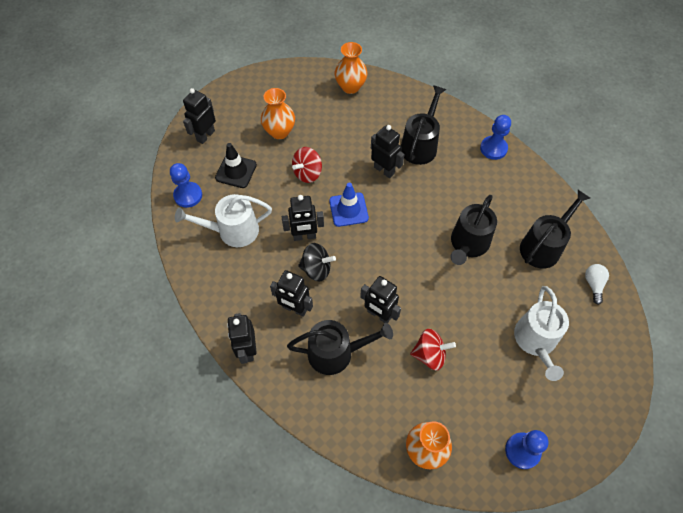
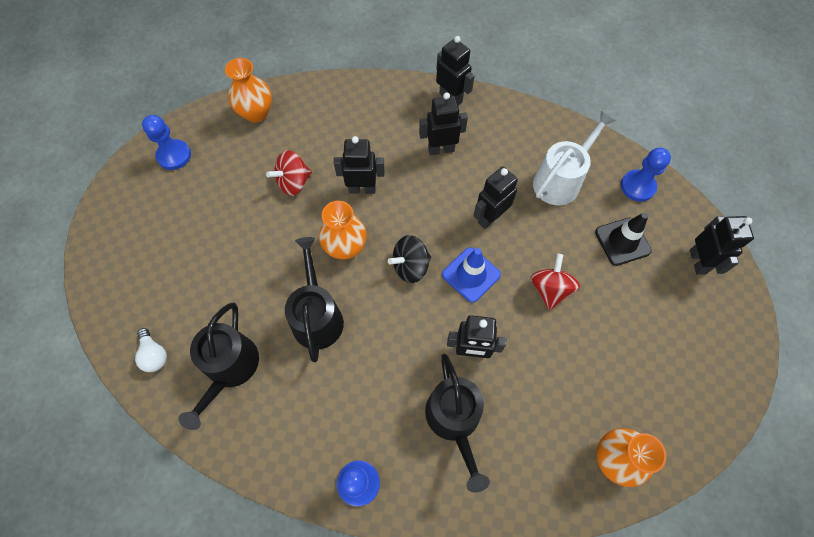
camera: 145 degrees right, 5 degrees up
(279, 132) = (629, 322): orange vase -> orange vase (345, 247)
(316, 269) = (451, 194): black spinning top -> black spinning top (410, 266)
(336, 353) = (377, 137): black watering can -> none
(536, 341) = (197, 253): white watering can -> none

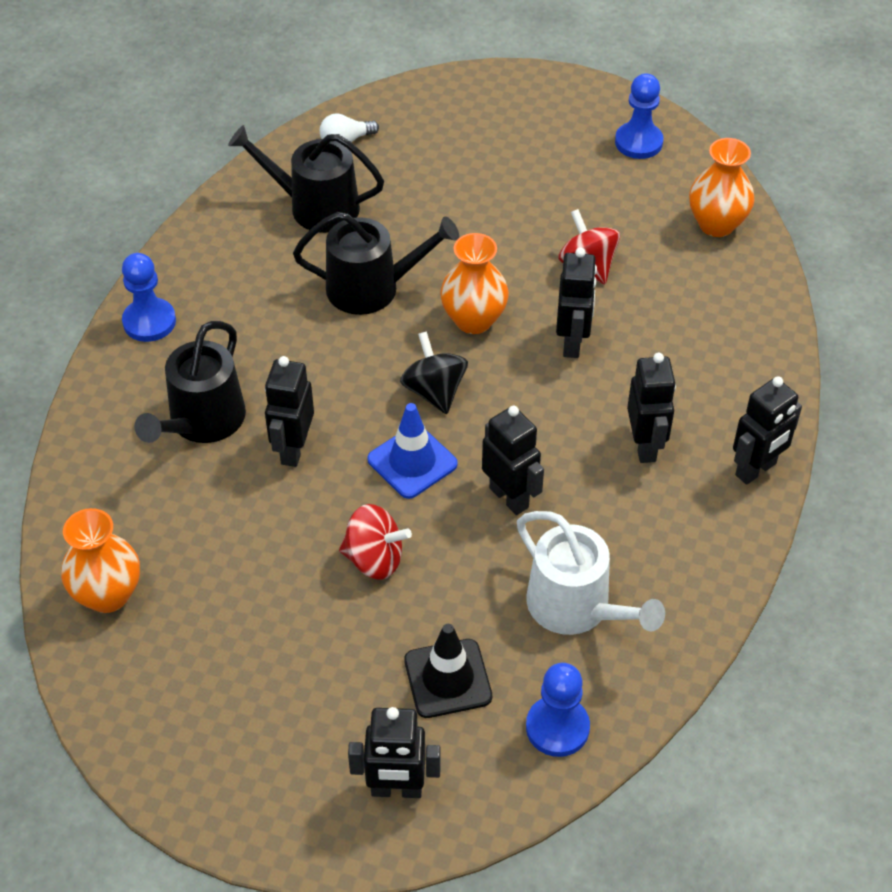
camera: 95 degrees right, 15 degrees down
(454, 420) = (202, 421): black watering can -> black watering can turned 60 degrees counterclockwise

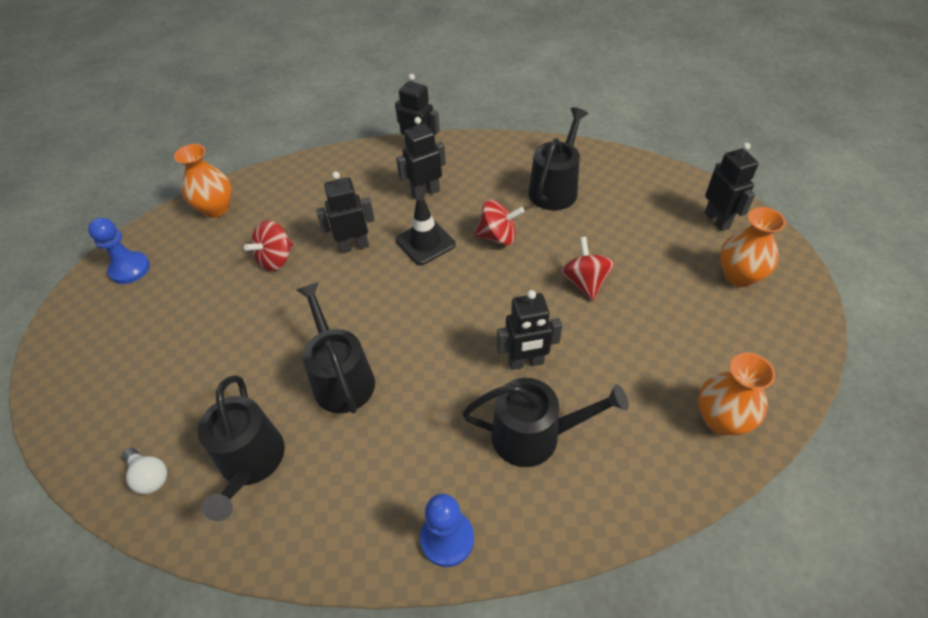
camera: 110 degrees left, 0 degrees up
(412, 462) = (498, 291): blue traffic cone -> none
(434, 391) = (430, 302): black spinning top -> none
(448, 678) = (638, 223): black traffic cone -> black traffic cone (425, 242)
(473, 320) = (352, 303): orange vase -> orange vase (739, 276)
(509, 497) = (498, 237): black robot -> red spinning top
(557, 728) = (631, 175): blue pawn -> none
(576, 607) = (555, 188): white watering can -> black watering can

